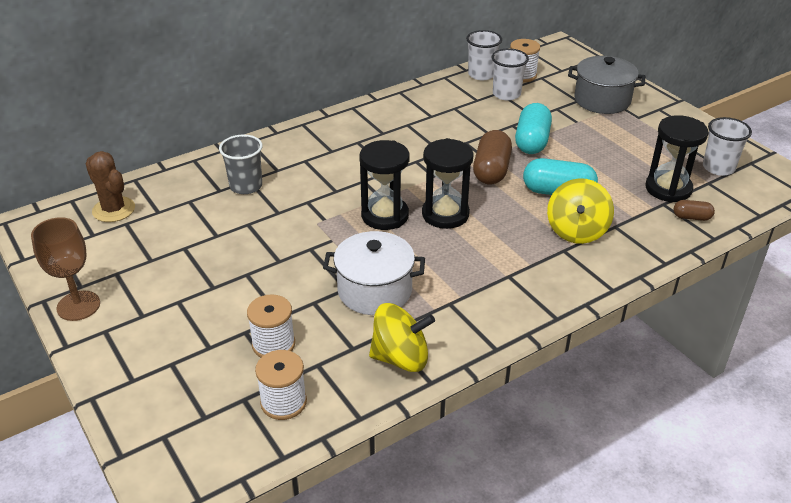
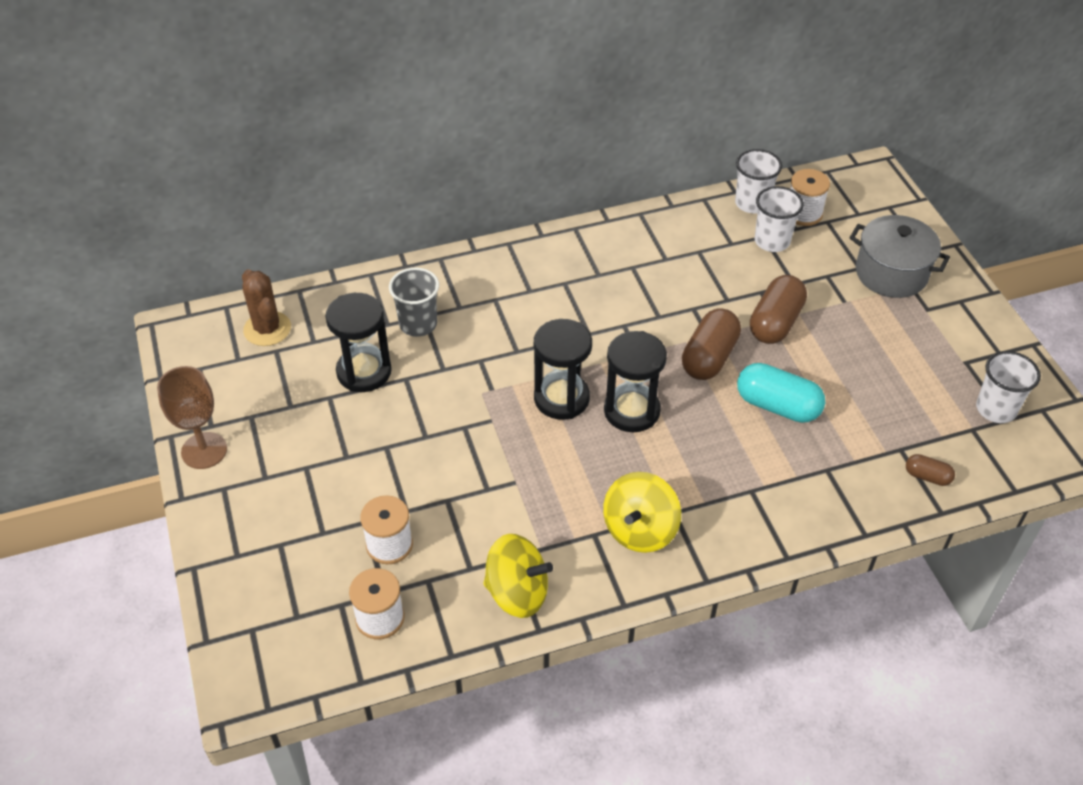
camera: 15 degrees right, 10 degrees up
(374, 291) = (517, 499): white pot -> none
(531, 141) = (775, 322): turquoise capsule -> brown capsule
(576, 231) = (778, 466): yellow spinning top -> yellow spinning top (640, 530)
(668, 189) = (916, 428): black hourglass -> black hourglass (364, 372)

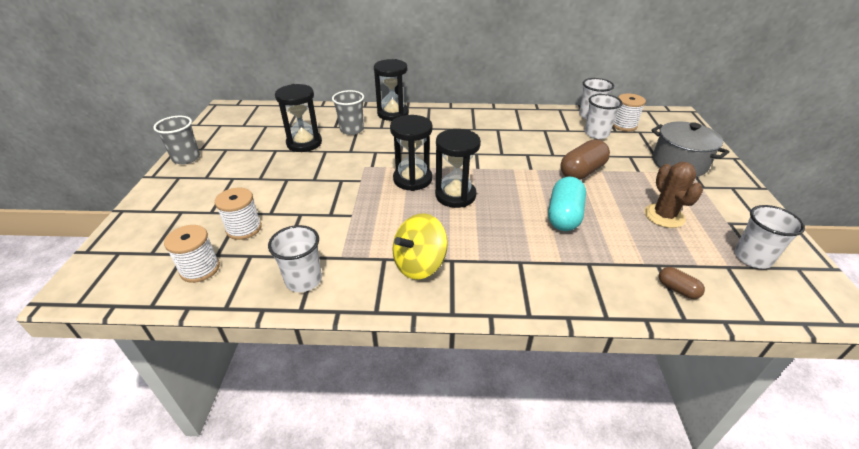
camera: 20 degrees right, 10 degrees down
(204, 450) = (186, 158): brown goblet -> grey cup
(267, 329) = (270, 116): brown cactus -> brown cactus (664, 216)
(460, 272) = (393, 114): none -> black hourglass
(517, 592) = (303, 280): yellow spinning top -> white cup
(709, 357) = (525, 180): brown capsule -> none
(777, 406) = (564, 216): turquoise capsule -> turquoise capsule turned 60 degrees clockwise

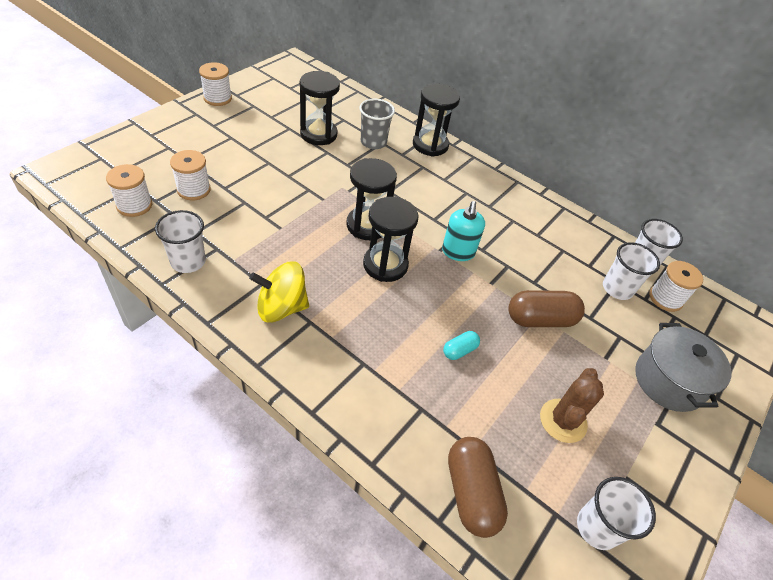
camera: 30 degrees right, 10 degrees up
(186, 158) = (217, 98): grey cup -> white spool
(489, 163) = (458, 252): none -> turquoise soap dispenser
(564, 216) = (459, 350): turquoise capsule -> turquoise capsule, size x0.52
(677, 289) = (471, 493): brown capsule -> brown capsule, size x1.93

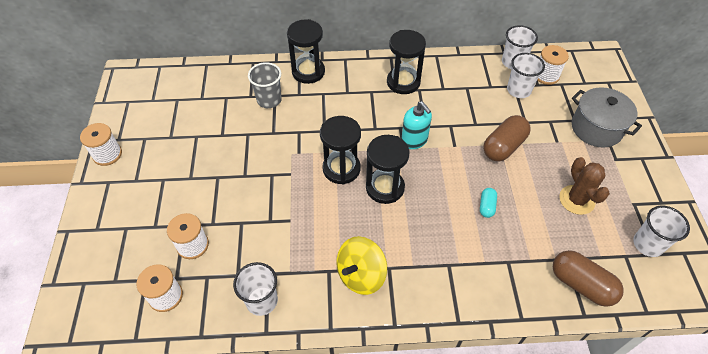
camera: 35 degrees left, 5 degrees up
(318, 134) = (224, 124): black hourglass -> black hourglass (403, 82)

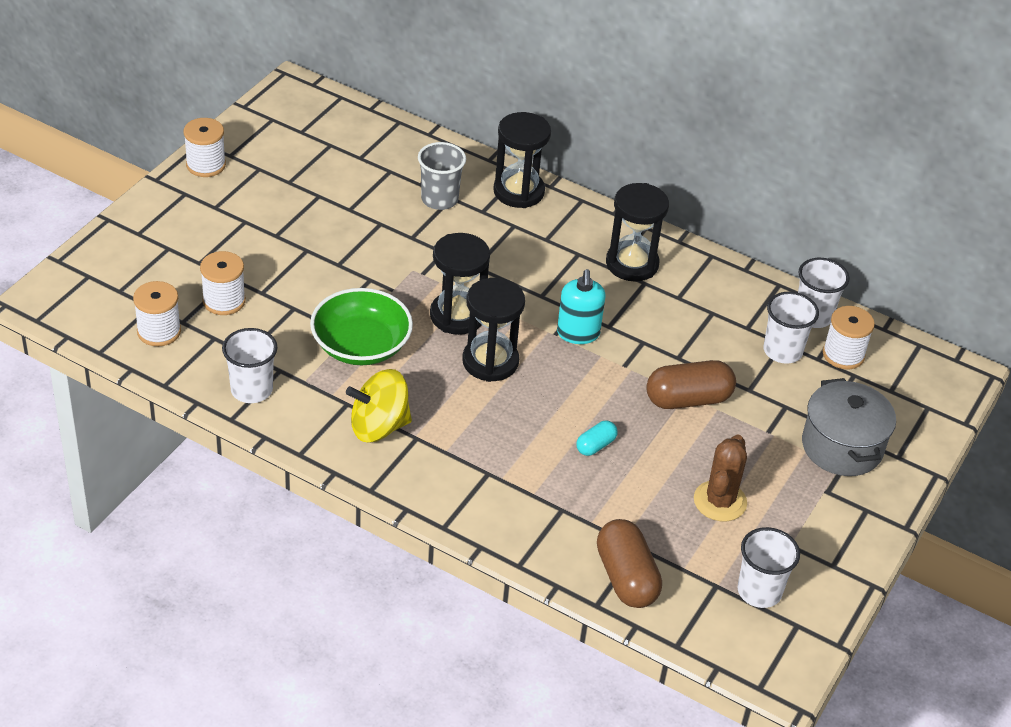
camera: 30 degrees right, 10 degrees down
(303, 224) = (361, 346): none -> green bowl

